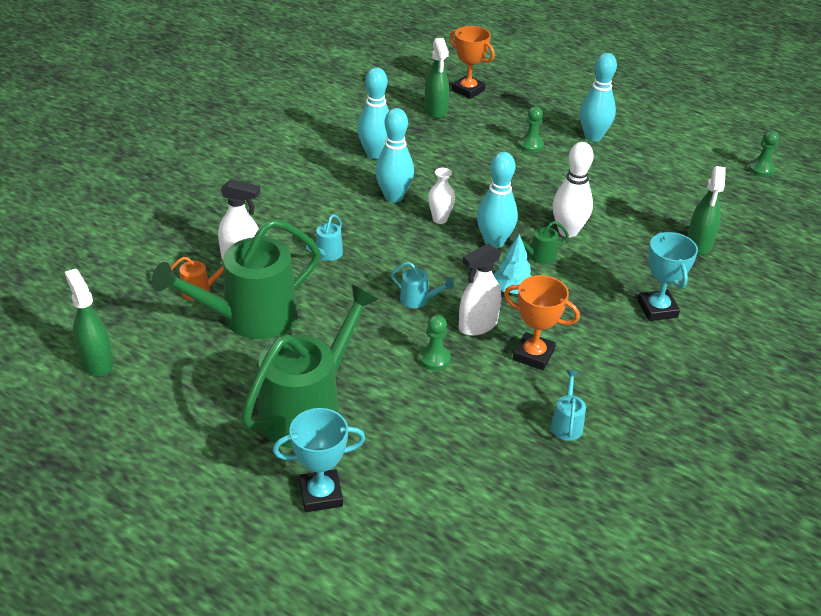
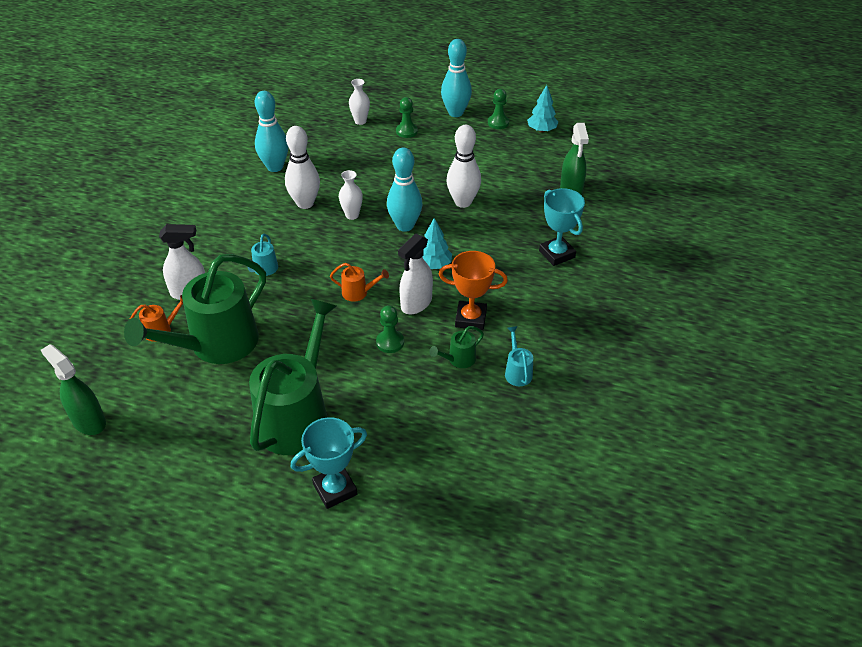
camera: 15 degrees left, 5 degrees up
(394, 197) = (305, 203): turquoise bowling pin -> white bowling pin
(418, 300) = (358, 293): turquoise watering can -> orange watering can
(435, 110) = (314, 116): green spray bottle -> none
(468, 90) = (336, 92): orange trophy -> none
(483, 125) = (360, 121): none -> white vase
(538, 256) = (446, 230): green watering can -> green watering can (458, 360)
(686, 174) = (541, 130): none -> turquoise tree
(761, 169) = (598, 114): green pawn -> green pawn (498, 123)

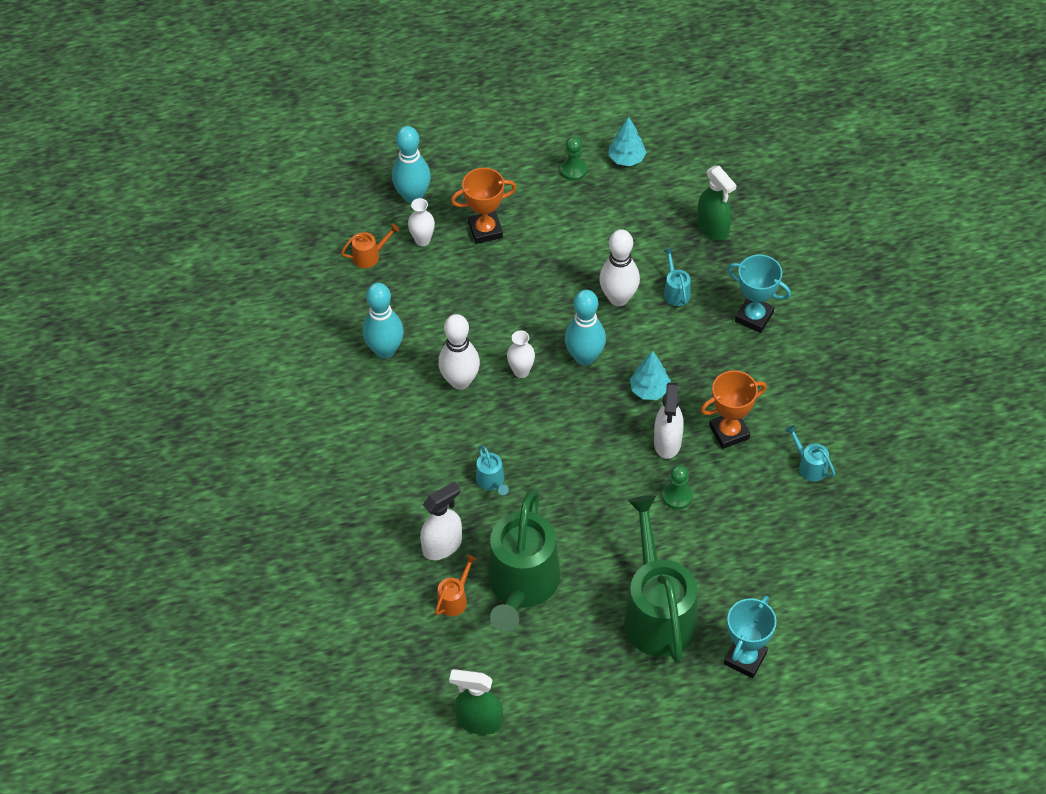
camera: 30 degrees left, 10 degrees up
(358, 293) = (604, 459): orange watering can -> orange watering can (370, 256)
(406, 131) = (485, 230): green pawn -> orange trophy
(455, 113) = (517, 177): turquoise bowling pin -> turquoise bowling pin (413, 196)
(458, 360) = (751, 481): green watering can -> none
(509, 215) = (675, 291): none -> turquoise watering can

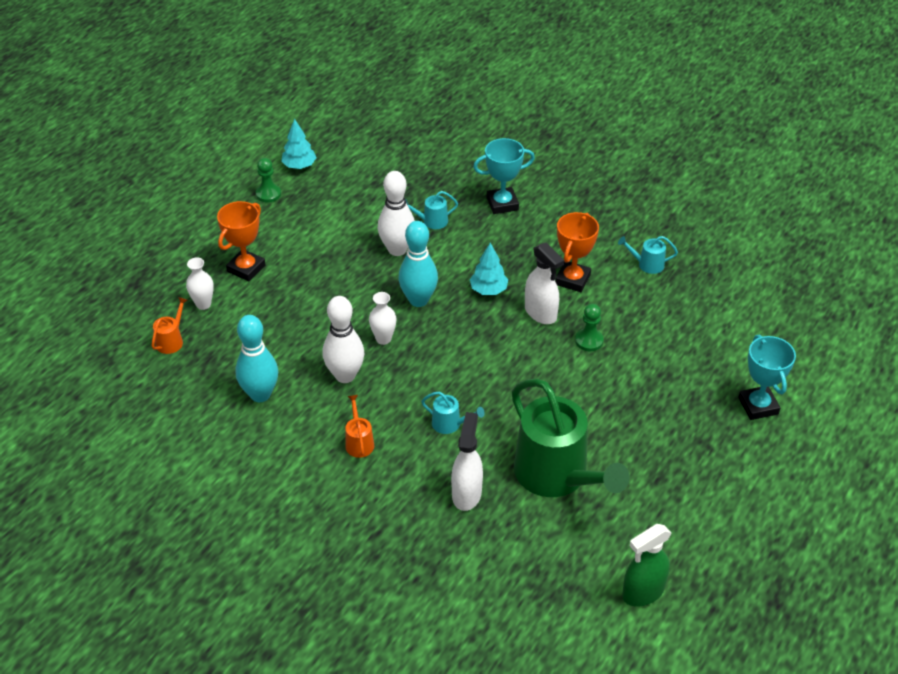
camera: 45 degrees left, 10 degrees down
(413, 196) = (161, 281): turquoise bowling pin -> none
(454, 599) = (520, 523): orange watering can -> orange watering can (359, 442)
(657, 612) = (668, 421): green watering can -> none
(675, 291) = (431, 221): turquoise watering can -> turquoise watering can turned 45 degrees counterclockwise
(713, 228) = (410, 171): green spray bottle -> none

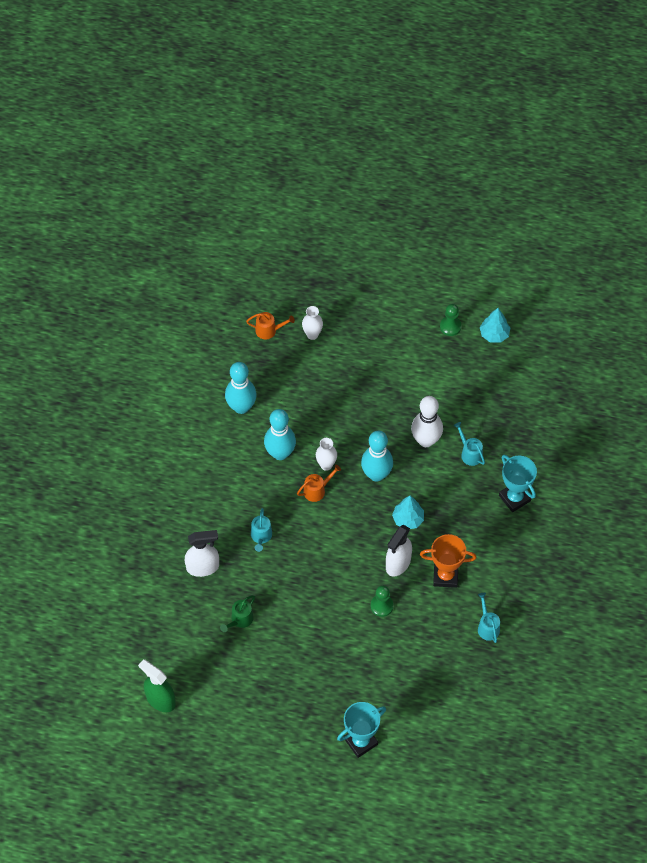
camera: 70 degrees right, 15 degrees up
(246, 268) = (361, 346): orange trophy -> none
(345, 375) = (280, 453): white bowling pin -> turquoise bowling pin
(359, 442) = (222, 485): orange watering can -> orange watering can (317, 490)
(557, 476) = (240, 620): green watering can -> green watering can, size x0.41

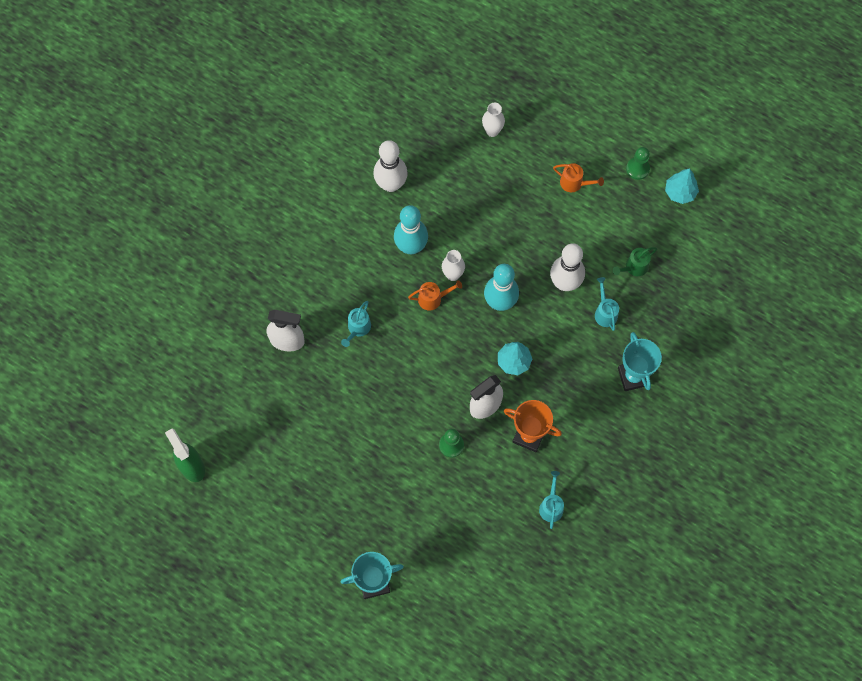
camera: 20 degrees right, 10 degrees up
(240, 620) = (302, 410): green watering can -> green watering can (634, 267)
(241, 407) = (391, 184): turquoise bowling pin -> white bowling pin
(269, 330) = (450, 112): orange watering can -> orange watering can (574, 183)

